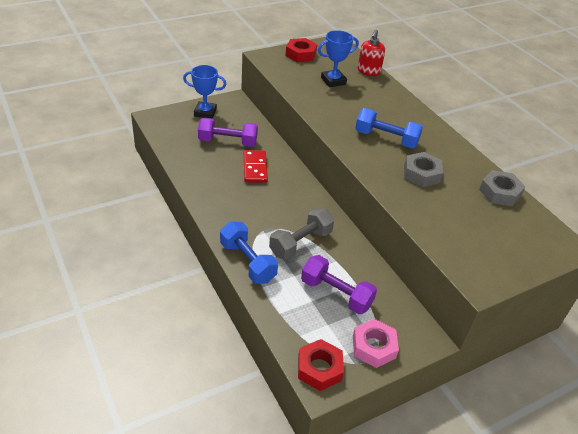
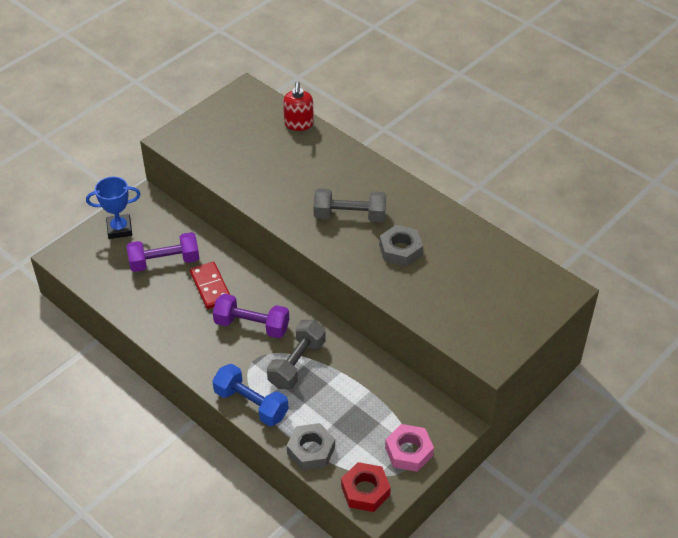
camera: 15 degrees left, 5 degrees up
(301, 54) = (211, 123): red nut -> none
(333, 81) = (263, 152): blue trophy -> none
(336, 294) = (354, 408): purple dumbbell -> purple dumbbell (252, 325)
(386, 139) = (349, 216): blue dumbbell -> grey dumbbell
(500, 192) = (485, 247): grey nut -> grey nut (311, 450)

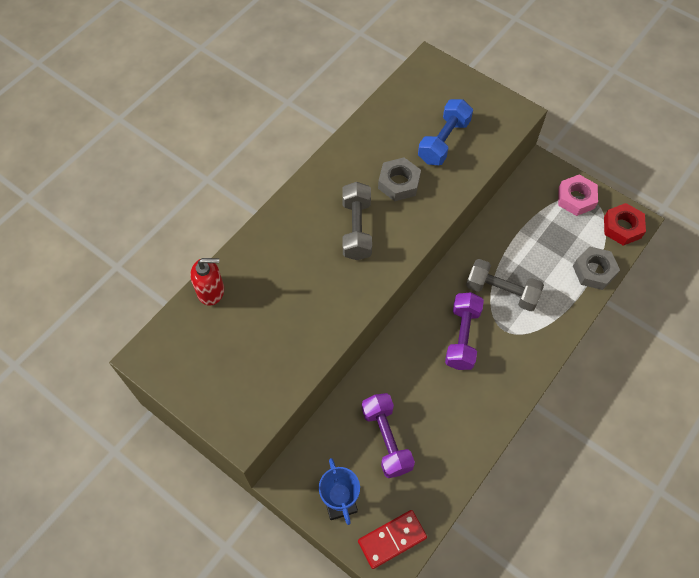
camera: 95 degrees left, 15 degrees up
(210, 287) = (416, 384): red domino -> red domino (392, 539)
(251, 404) = (556, 326): blue dumbbell -> blue dumbbell (444, 141)

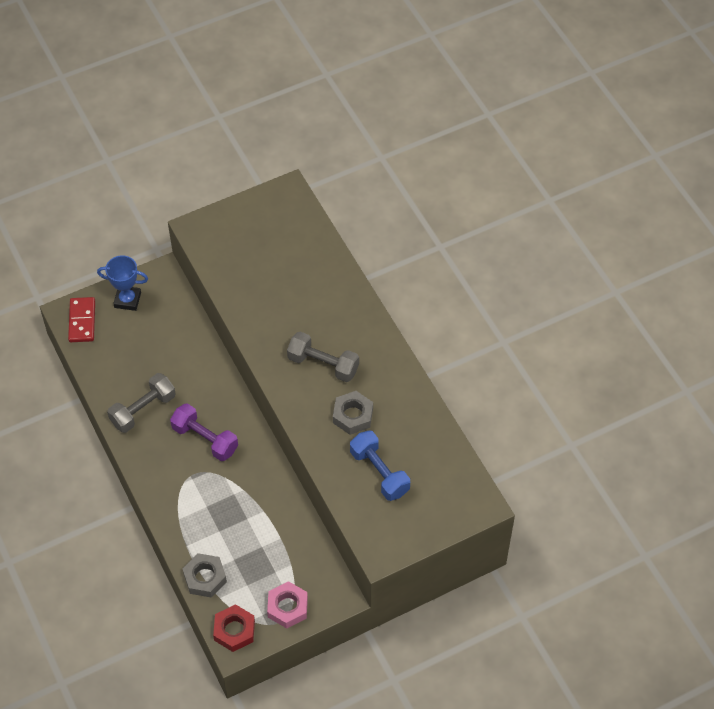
camera: 115 degrees right, 5 degrees down
(211, 291) = (321, 246): red soap dispenser -> none
(386, 439) = (154, 348): purple dumbbell -> none
(501, 292) = (228, 490): grey dumbbell -> grey dumbbell (143, 410)

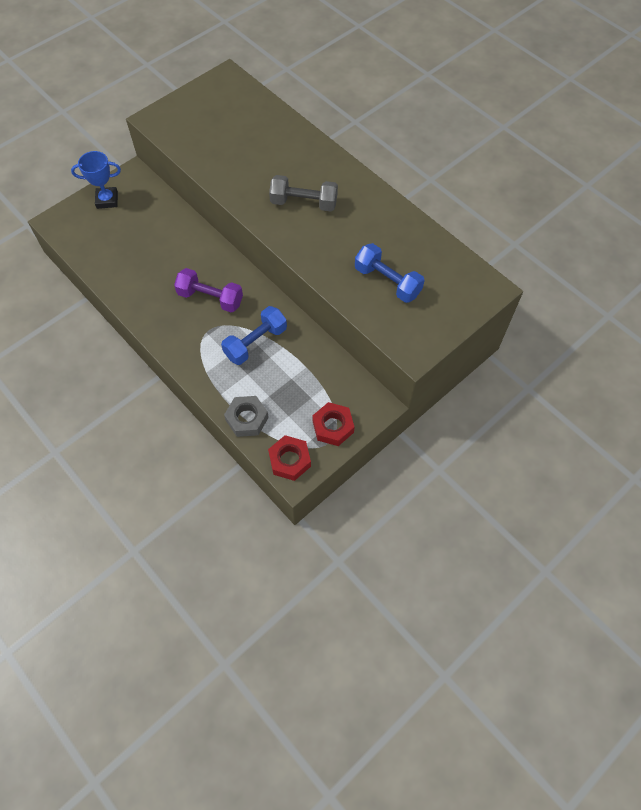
camera: 15 degrees left, 5 degrees up
(82, 321) = (70, 225): red domino -> none
(143, 410) = (146, 286): grey dumbbell -> none
(237, 499) = (255, 342): none -> blue dumbbell
(287, 607) = (333, 427): pink nut -> red nut
(352, 415) = (345, 239): grey nut -> none

